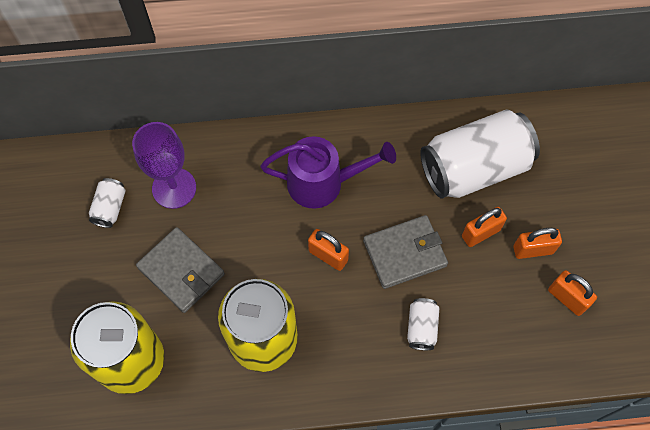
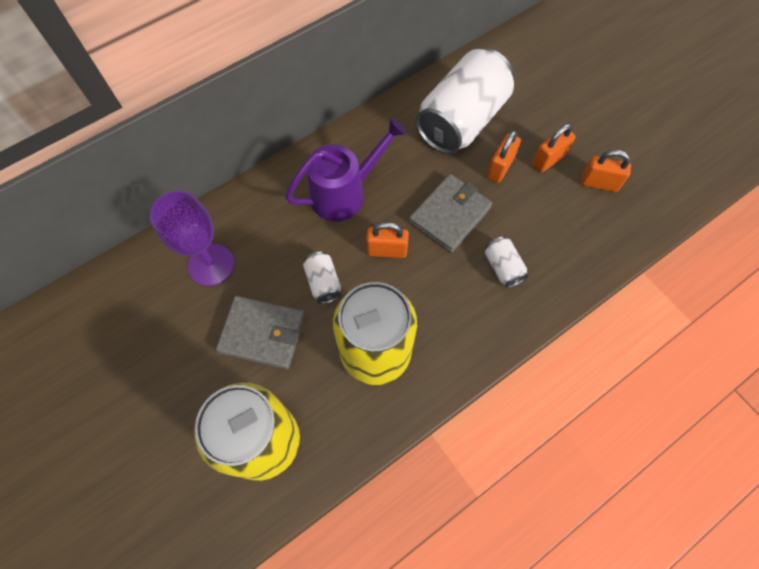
camera: 30 degrees left, 0 degrees up
(110, 208) = (158, 313): white can -> white can (323, 282)

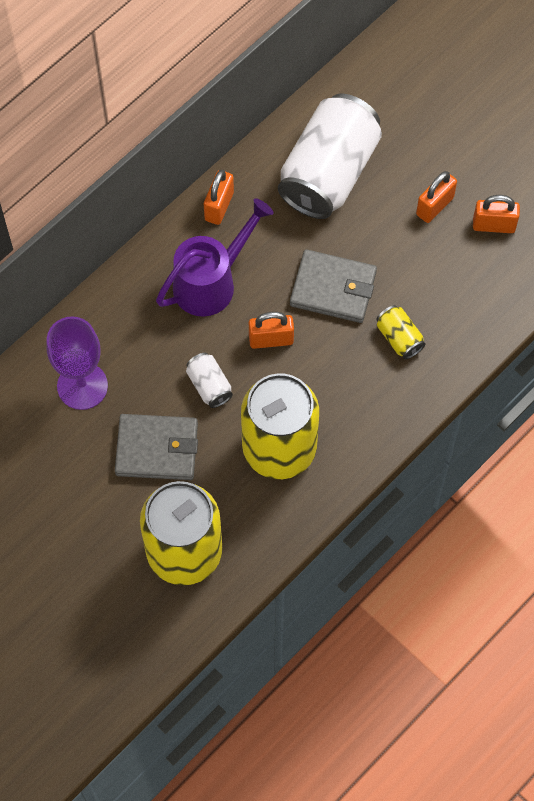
camera: 10 degrees left, 0 degrees up
(450, 215) = (333, 288): grey wallet -> grey wallet turned 75 degrees clockwise
(500, 168) = (381, 224): orange padlock -> orange padlock (219, 206)
(503, 267) = (399, 338): white can -> yellow can

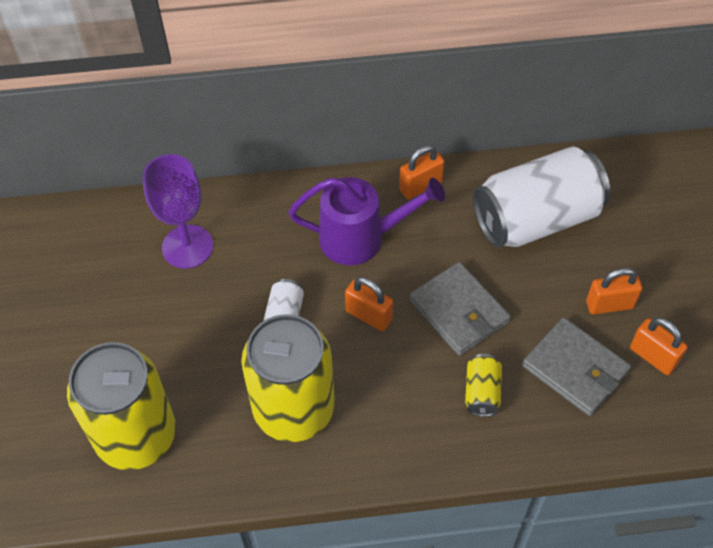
camera: 40 degrees right, 10 degrees down
(157, 449) = (196, 336): grey wallet -> grey wallet (575, 369)

